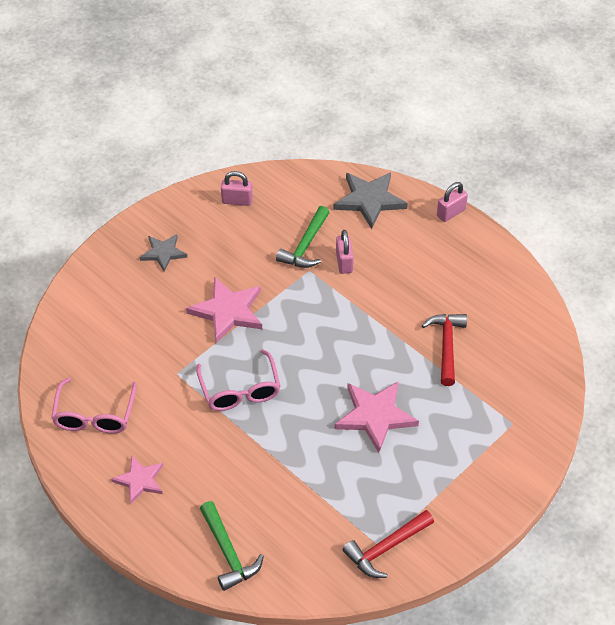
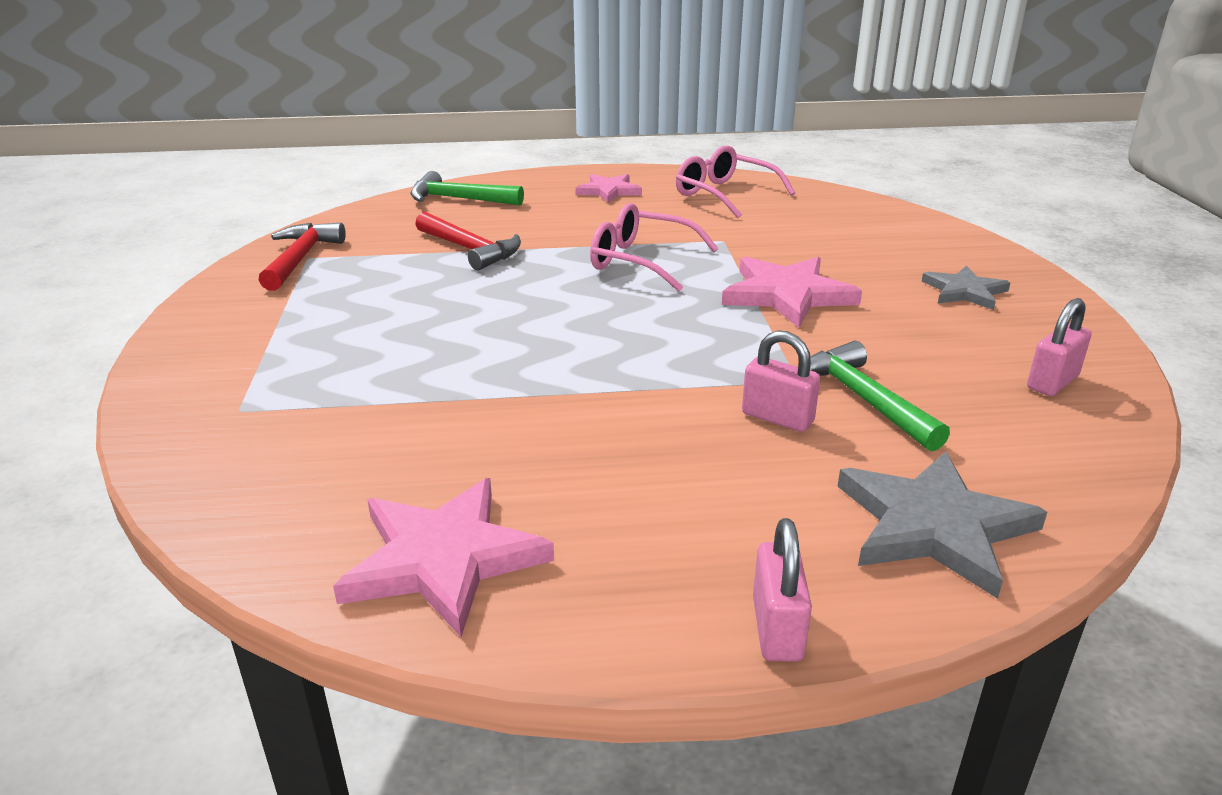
camera: 130 degrees right, 20 degrees down
(375, 416) = (455, 319): pink star -> pink star (443, 559)
(446, 346) = (459, 426): red hammer -> red hammer (470, 249)

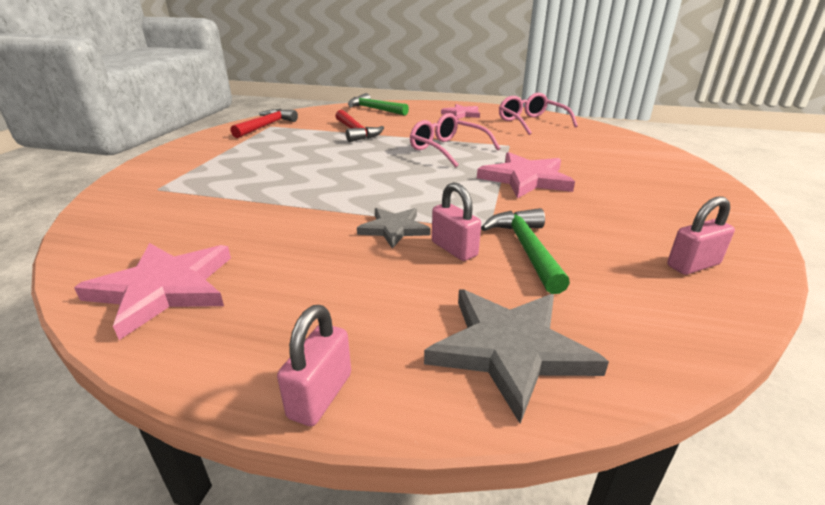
camera: 20 degrees right, 0 degrees up
(964, 291) = (660, 195): grey star -> grey star (394, 229)

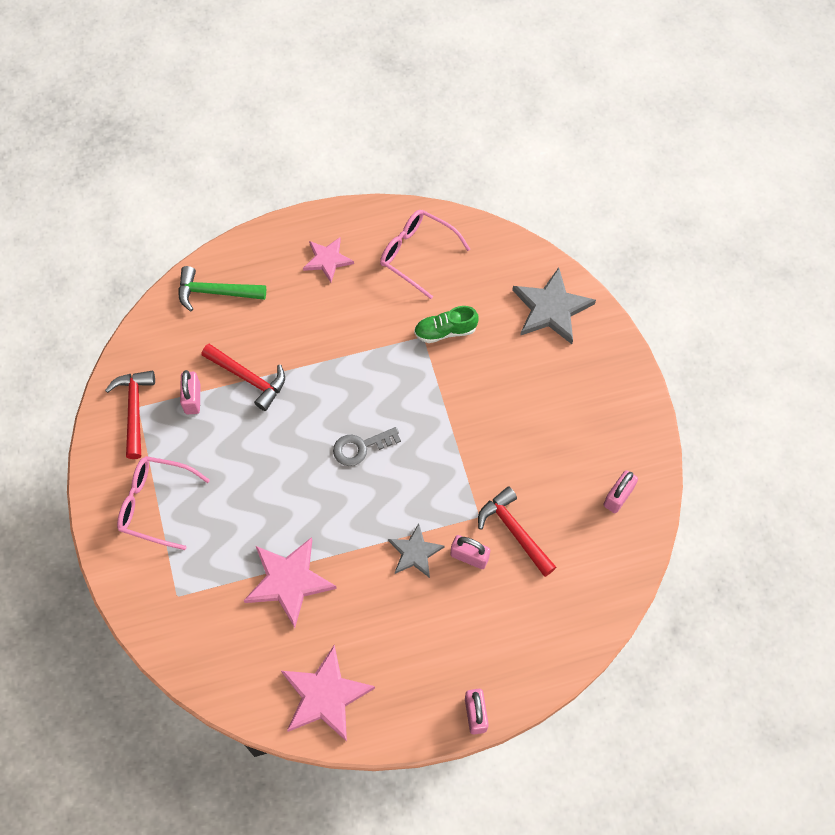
camera: 30 degrees left, 35 degrees up
(308, 130) = (192, 399): none -> pink padlock
(406, 170) = (361, 447): none -> grey key
(447, 149) = (370, 379): pink glasses -> pink glasses (155, 504)
(510, 349) = (544, 635): grey star -> grey star (551, 308)
(526, 179) = (470, 414): pink star -> pink star (289, 581)
(526, 249) = (514, 531): green hammer -> red hammer
(531, 146) = (445, 331): none -> green shoe

